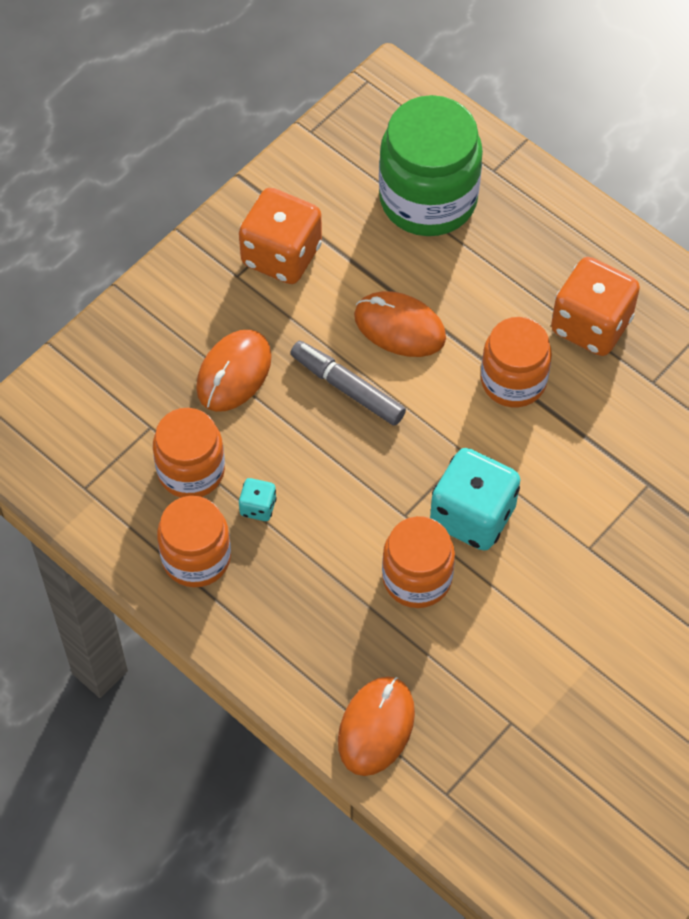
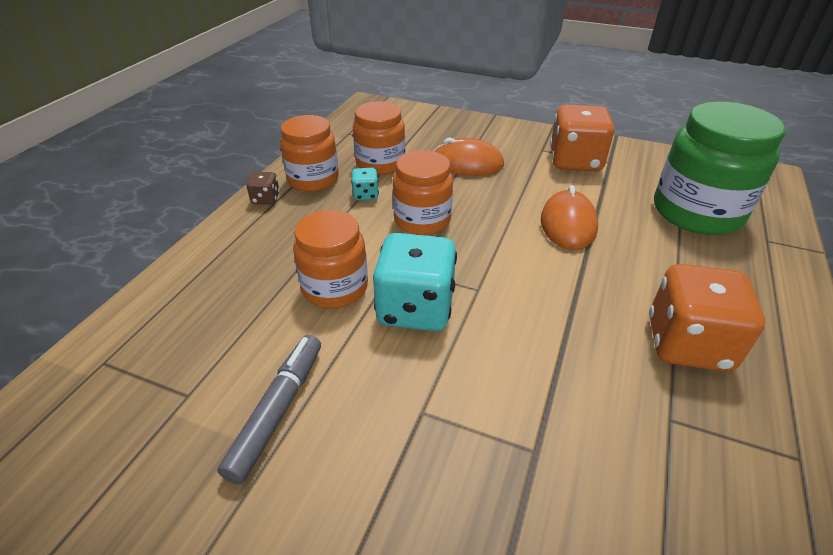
camera: 70 degrees right, 20 degrees down
(220, 620) = (265, 199): none -> brown dice
(347, 388) = (492, 211): grey marker -> grey marker (278, 410)
(376, 727) = (177, 297): orange mouse -> none
(513, 381) = (575, 302): orange jar -> orange jar (422, 220)

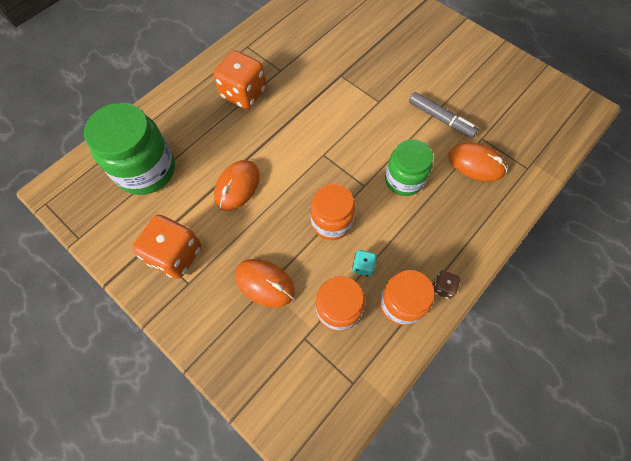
camera: 160 degrees left, 25 degrees up
(206, 343) = (476, 164): none -> orange mouse
(278, 410) = (440, 119): grey marker -> grey marker turned 90 degrees counterclockwise
(335, 288) = (404, 179): orange jar -> green jar
(415, 308) = (363, 152): turquoise dice -> none

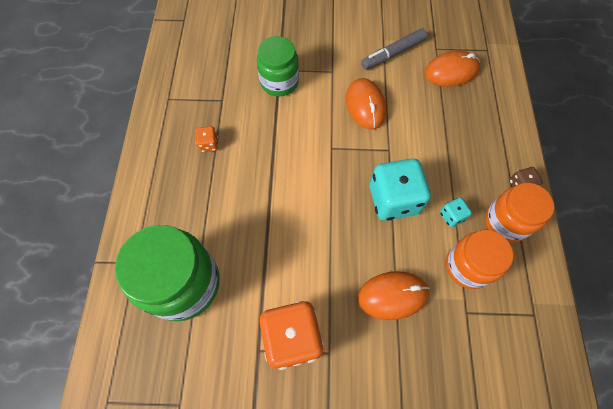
camera: 40 degrees left, 0 degrees up
(237, 186) = (286, 231): orange mouse -> orange mouse (365, 105)
(243, 94) = (208, 144): orange dice -> orange dice, size x0.46
(331, 222) = (393, 200): orange jar -> turquoise dice
(404, 179) = (413, 122): green jar -> green jar (279, 82)
(440, 119) = (393, 53): grey marker -> grey marker turned 150 degrees clockwise

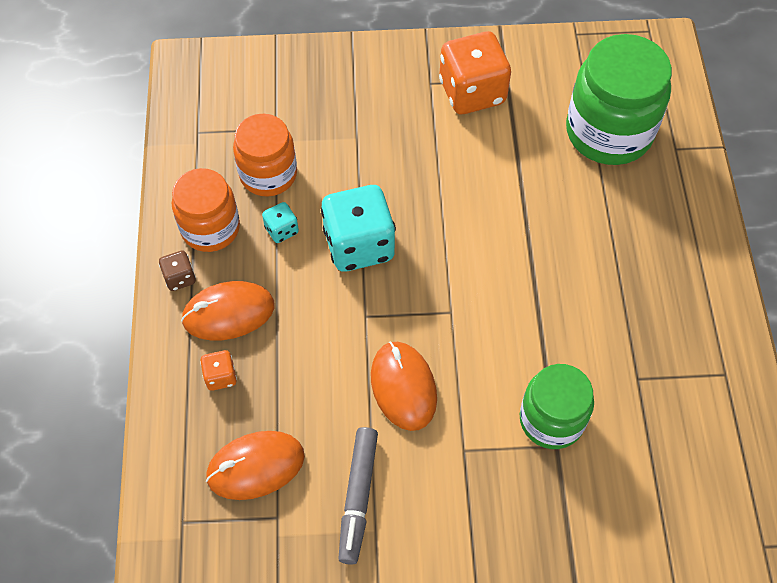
camera: 175 degrees right, 5 degrees down
(208, 144) = (634, 302): orange dice -> orange dice (220, 376)
(392, 295) = (361, 138): orange mouse -> orange mouse (228, 313)
(393, 53) = (358, 497): grey marker -> grey marker turned 135 degrees clockwise

